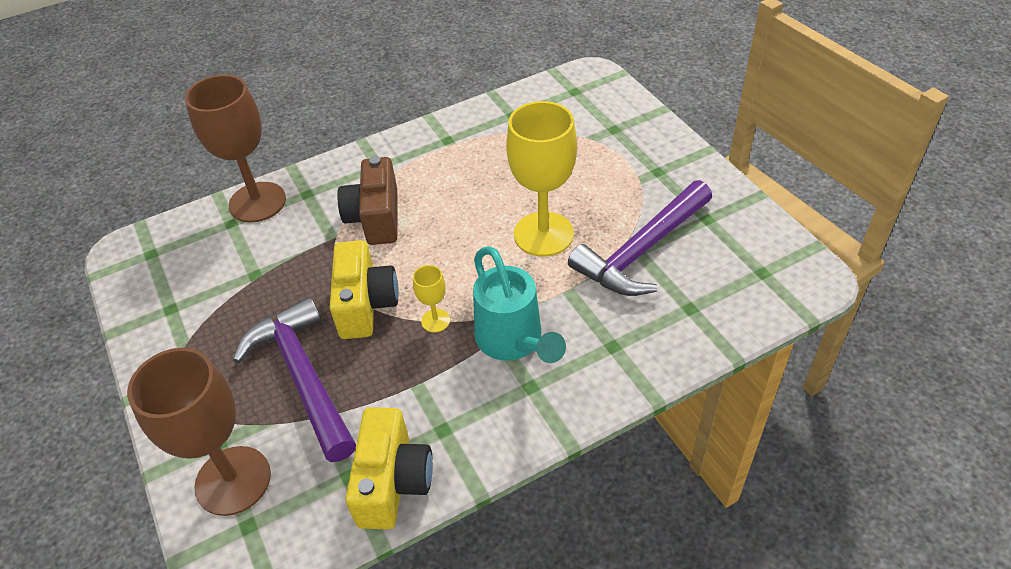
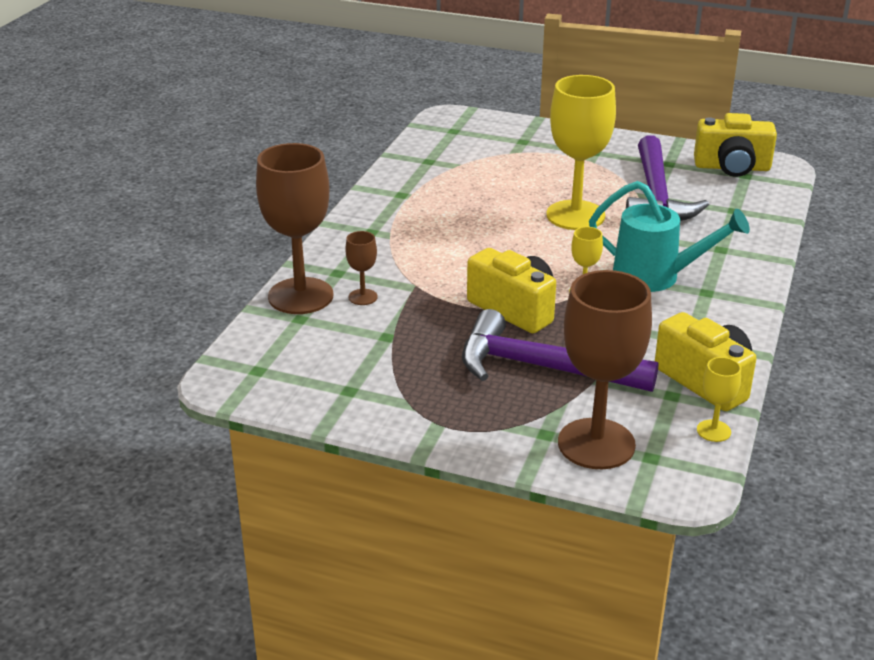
camera: 45 degrees left, 15 degrees down
(290, 227) = (363, 297): none -> brown goblet
(324, 538) = (713, 431): none -> yellow goblet
(375, 218) = (428, 261): brown camera -> none
(762, 256) = (732, 167): none -> yellow camera

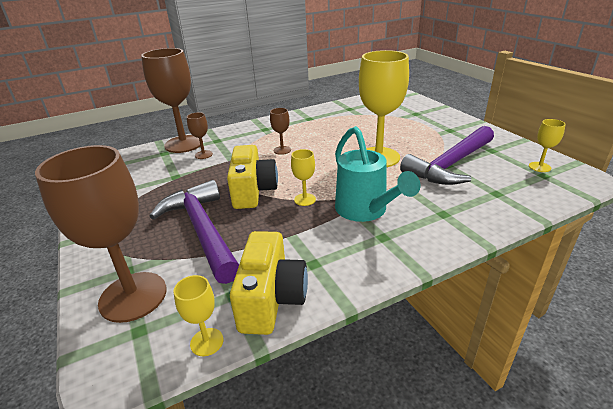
camera: 45 degrees right, 0 degrees up
(453, 250) = (282, 150): none -> brown goblet
(732, 167) = (539, 167): yellow camera -> yellow goblet

